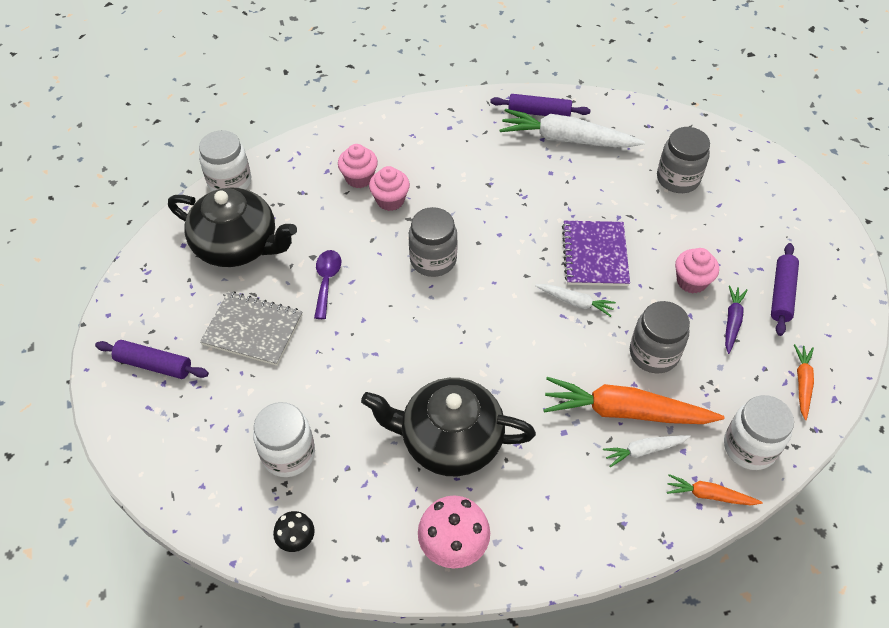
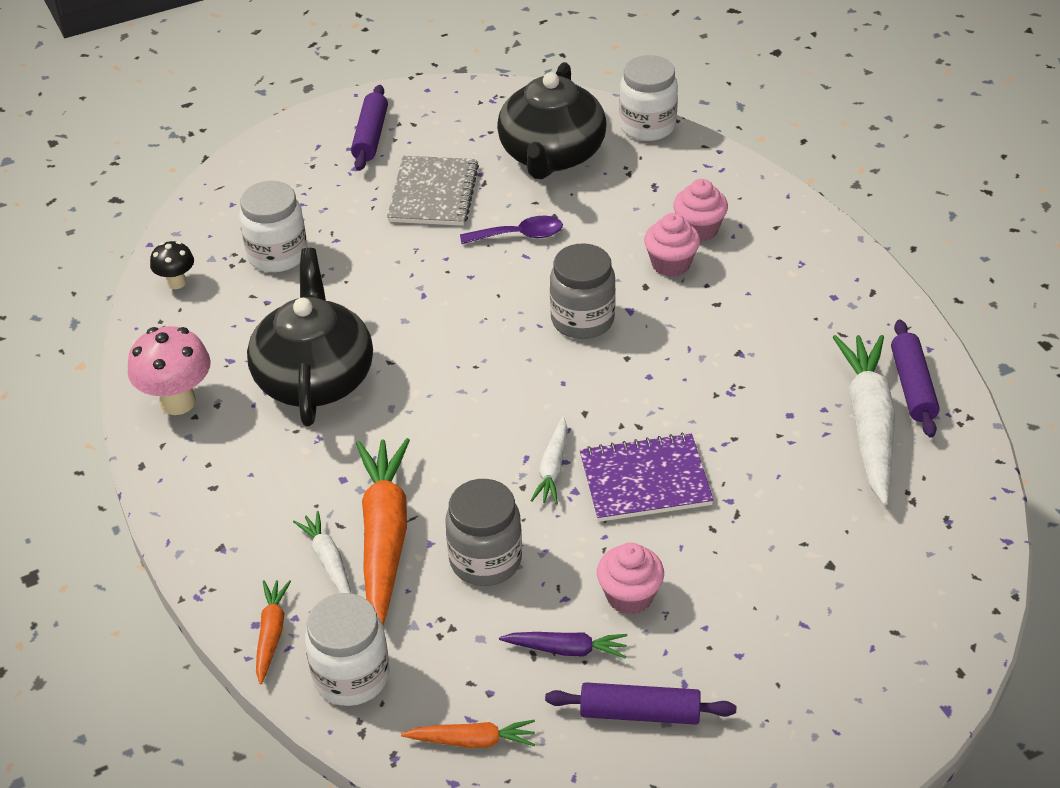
camera: 80 degrees right, 10 degrees down
(678, 179) = (840, 567): grey jar -> none

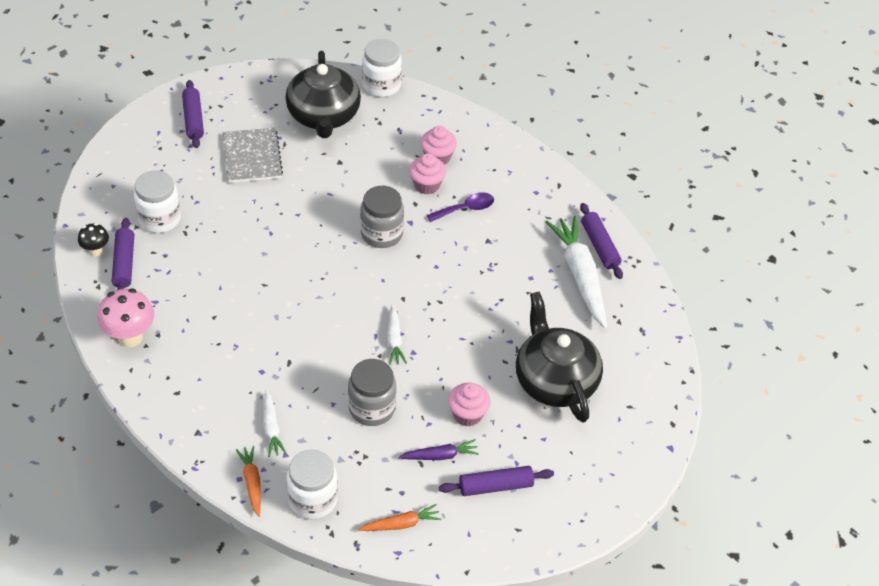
camera: 20 degrees left, 5 degrees up
(207, 304) = (124, 263): none -> purple rolling pin
(314, 377) = (217, 304): black teapot -> black teapot (555, 381)
(328, 561) = (271, 428): white carrot -> white carrot turned 150 degrees counterclockwise
(384, 537) = (302, 405): orange carrot -> none
(519, 235) = (321, 179): purple spoon -> purple spoon (465, 209)
(645, 480) = (454, 337): purple notebook -> none

